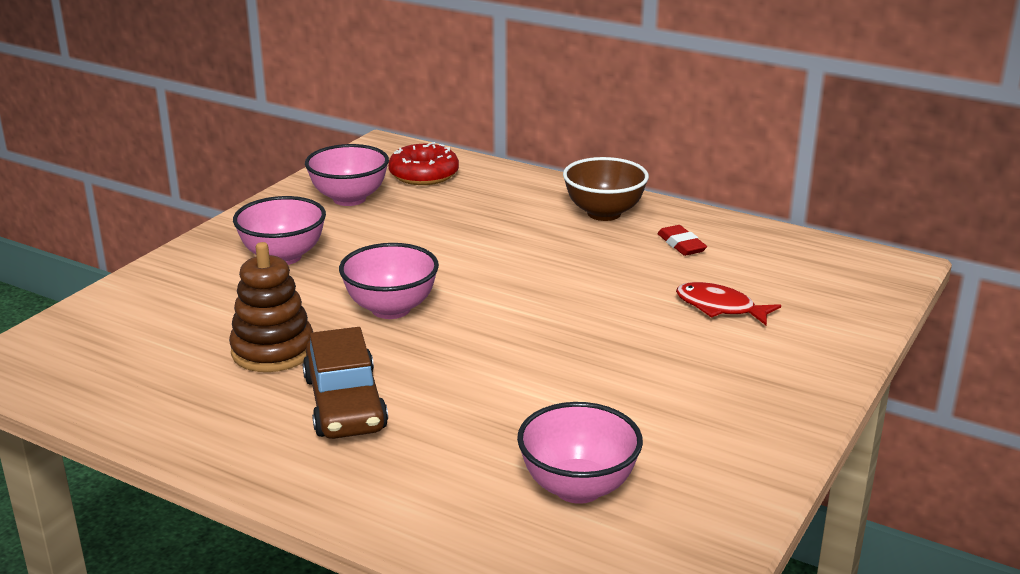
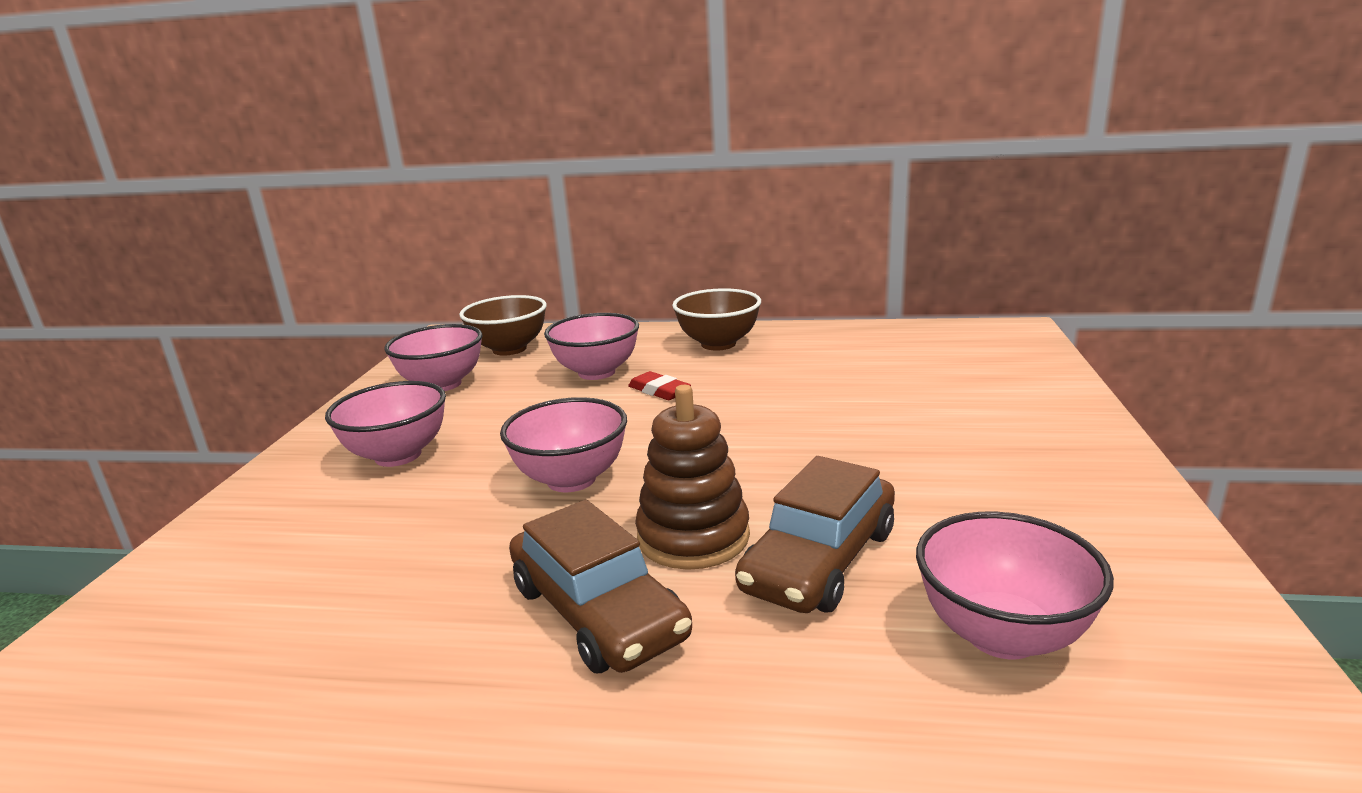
camera: 20 degrees left, 5 degrees down
(273, 351) = (449, 568): brown stacking toy -> brown stacking toy (693, 537)
(424, 175) = (509, 349): red donut -> brown bowl
(478, 218) = (596, 372): none -> pink bowl
(510, 412) = (819, 560): none -> brown car
(681, 245) = (817, 353): red eraser -> red eraser (659, 391)
(720, 307) = (915, 395): red fish -> none

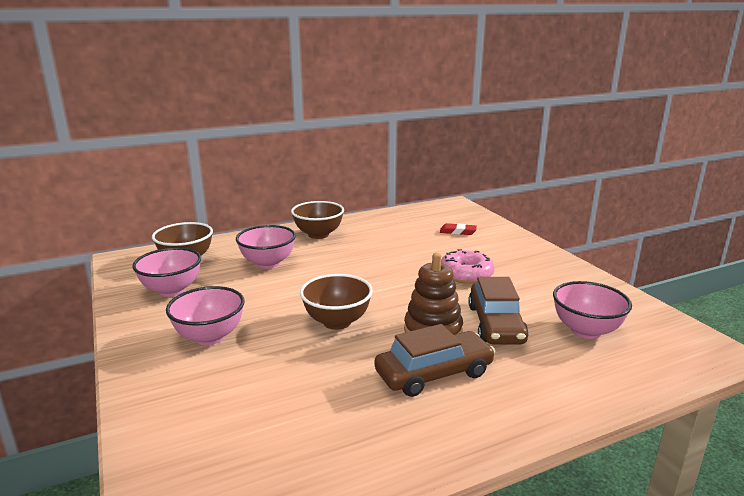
camera: 35 degrees left, 0 degrees up
(571, 479) = (337, 322): pink bowl -> brown bowl
(597, 612) = (434, 373): brown car -> brown car turned 45 degrees counterclockwise
(659, 391) = (320, 266): red eraser -> red eraser (458, 232)
(879, 454) = (466, 274): none -> pink donut

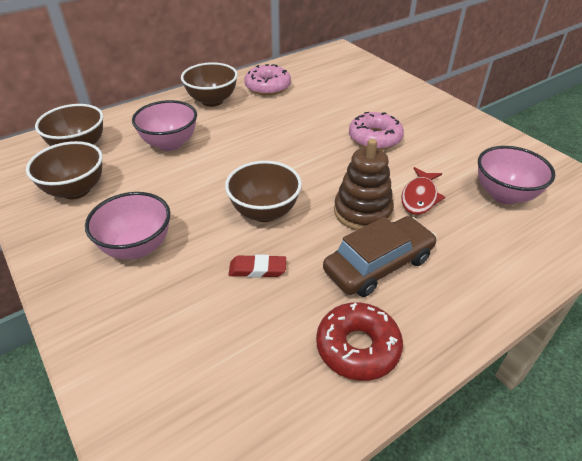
camera: 10 degrees left, 20 degrees up
(172, 290) = (76, 190): pink bowl -> brown bowl
(374, 227) = (268, 87): none -> pink donut
(389, 436) = (357, 347): none -> red donut
(458, 232) = (352, 85): red eraser -> red eraser (257, 269)
(495, 324) = (420, 197): brown car -> red fish

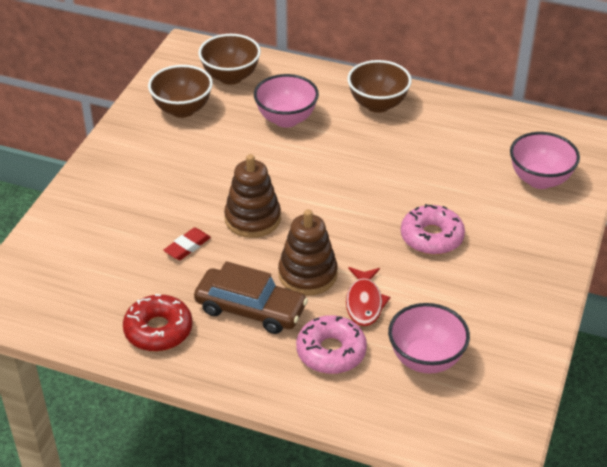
camera: 55 degrees right, 0 degrees up
(137, 247) = (155, 176): pink bowl -> pink bowl (539, 180)
(257, 269) = (187, 246): red eraser -> red eraser turned 75 degrees clockwise
(264, 212) = (252, 219): brown bowl -> brown stacking toy
(268, 87) = (445, 124): pink donut -> pink donut (331, 352)
(420, 197) = (364, 302): red fish -> red fish turned 75 degrees counterclockwise

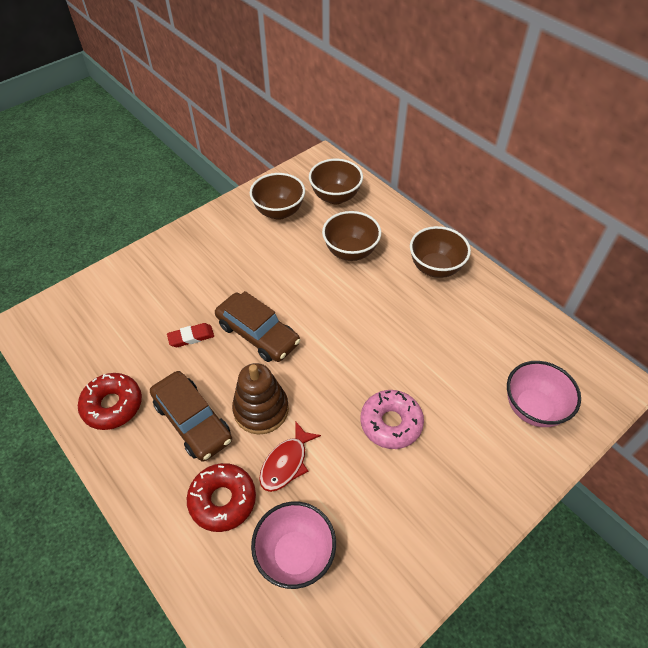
camera: 30 degrees right, 10 degrees up
(252, 219) = (258, 334): brown stacking toy -> brown car
(286, 119) = (350, 252): pink bowl -> brown bowl
(331, 352) = (223, 500): pink donut -> red donut

